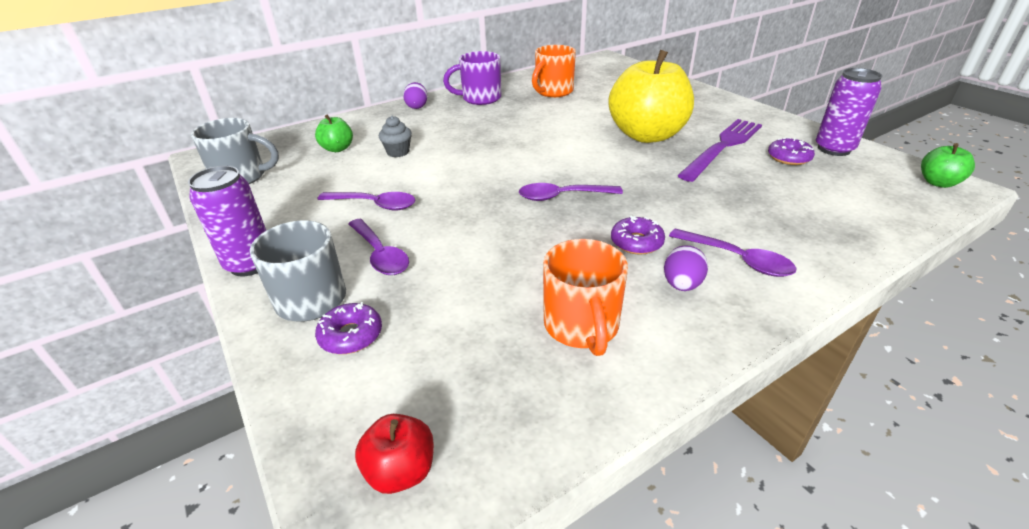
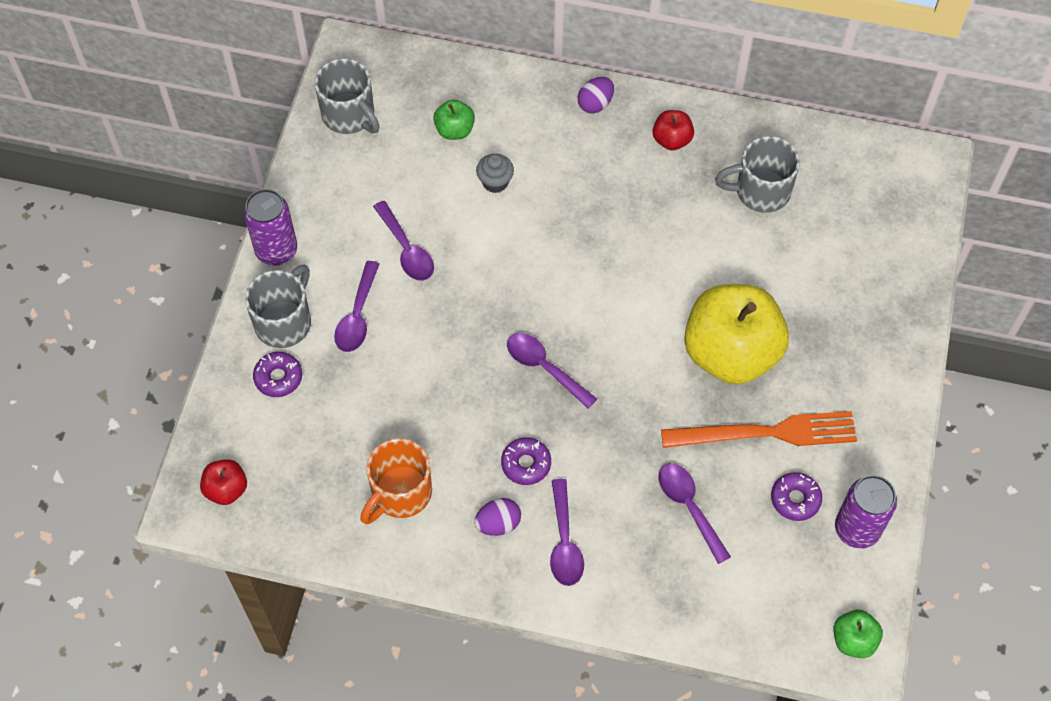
camera: 45 degrees right, 25 degrees up
(480, 98) = (672, 140): purple mug -> red apple
(553, 91) = (760, 191): orange mug -> grey mug
(723, 147) = (766, 433): purple fork -> orange fork
(757, 194) = (689, 507): none -> purple spoon

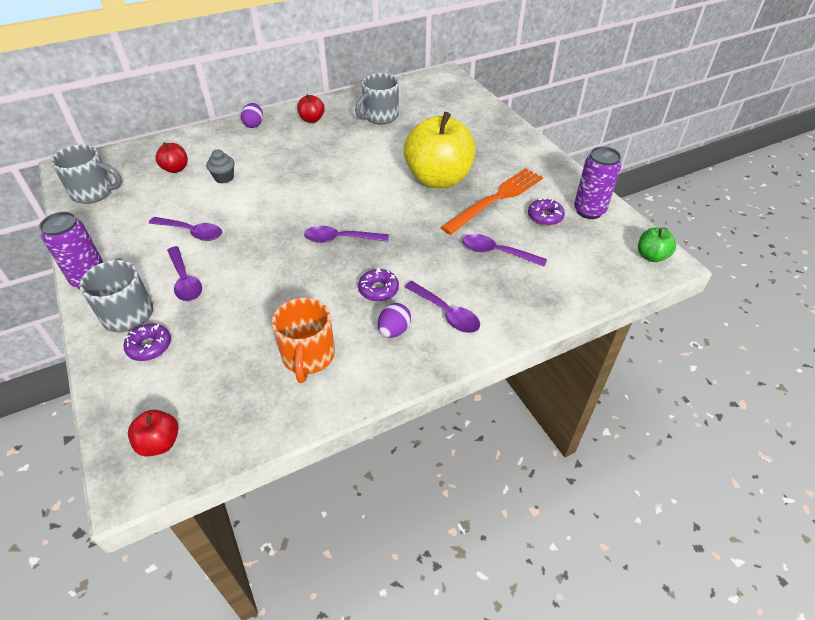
camera: 40 degrees left, 15 degrees down
(454, 130) = (175, 169): green apple -> red apple

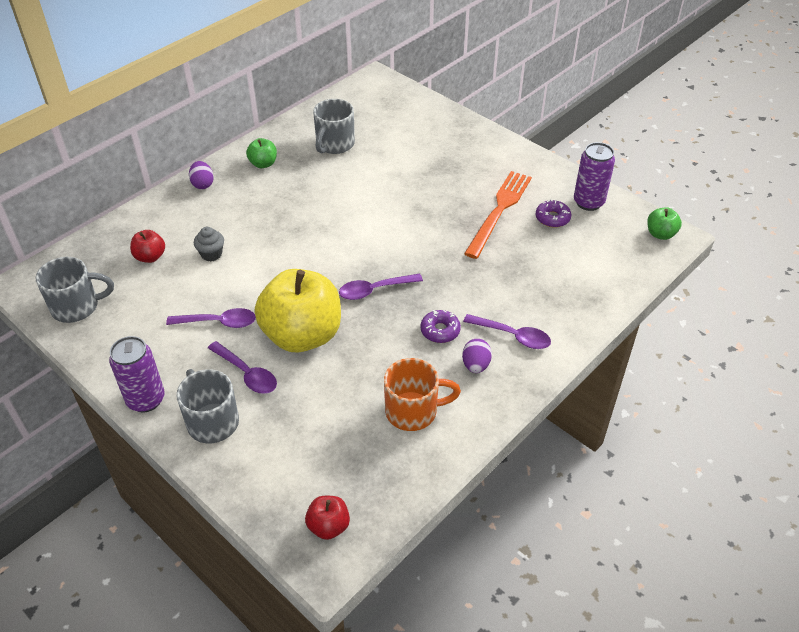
camera: 20 degrees left, 0 degrees up
(149, 346) = (257, 446): purple donut -> none
(308, 357) = (413, 411): orange mug -> orange mug turned 75 degrees counterclockwise
(312, 119) = (263, 164): red apple -> green apple
(438, 179) = (433, 202): yellow apple -> yellow apple (302, 335)
(497, 252) = (527, 265): purple spoon -> none

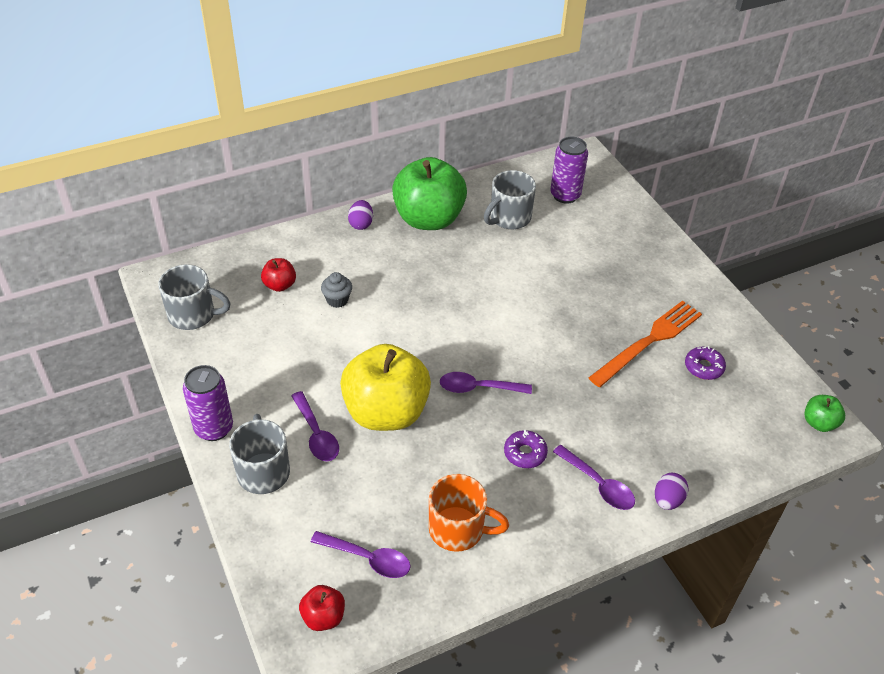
camera: 20 degrees right, 0 degrees up
(218, 322) = (313, 373): purple spoon -> purple spoon (368, 558)
(263, 164) = (428, 219): green apple -> green apple, size x2.29
(475, 365) = (544, 503): purple egg -> purple egg (667, 500)
(588, 202) = (753, 361): purple can -> purple can (565, 195)

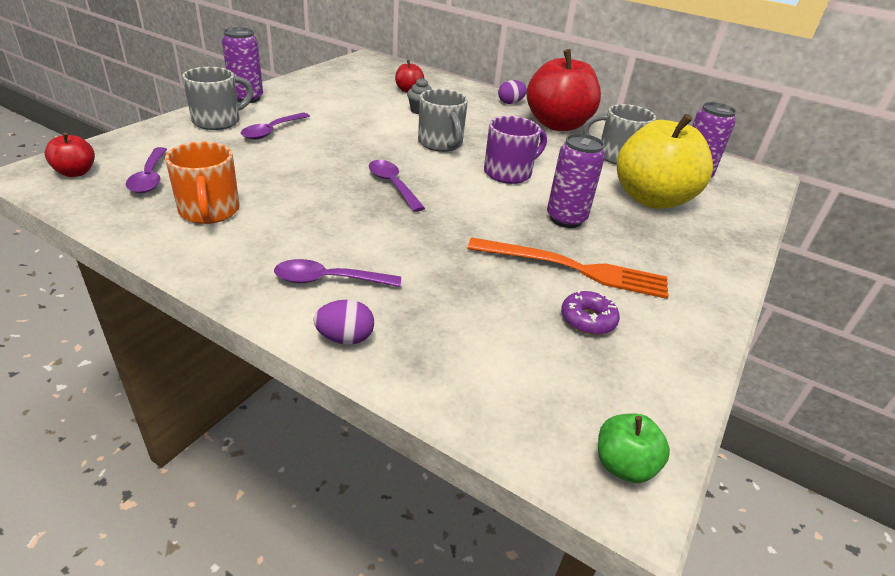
camera: 55 degrees right, 10 degrees down
(193, 315) = (346, 73): grey mug -> grey mug (441, 144)
(386, 412) = (321, 152): yellow apple -> yellow apple (651, 199)
(428, 219) = (557, 125): green apple -> red apple
(498, 302) = (509, 173): none -> purple mug
(525, 453) = (334, 226): purple donut -> none
(586, 308) = (566, 219): none -> purple can
(598, 484) = (329, 280): purple spoon -> purple spoon turned 75 degrees clockwise

